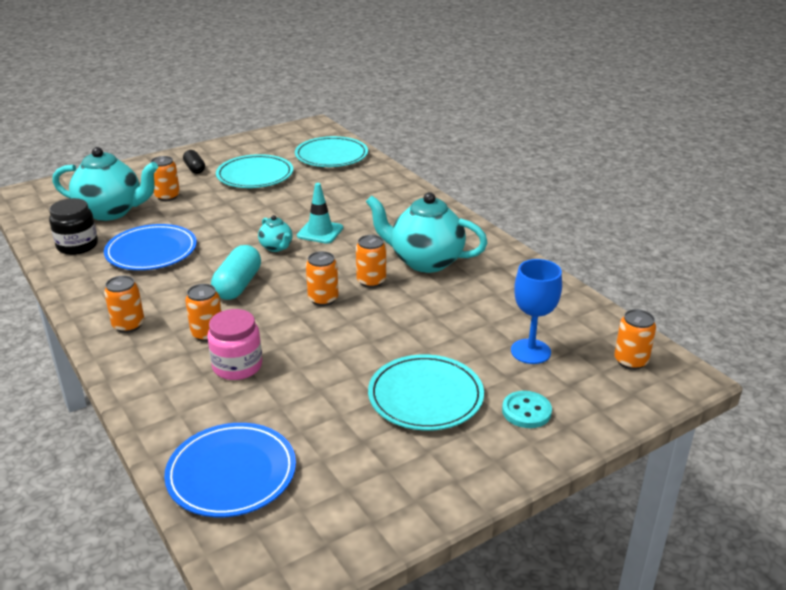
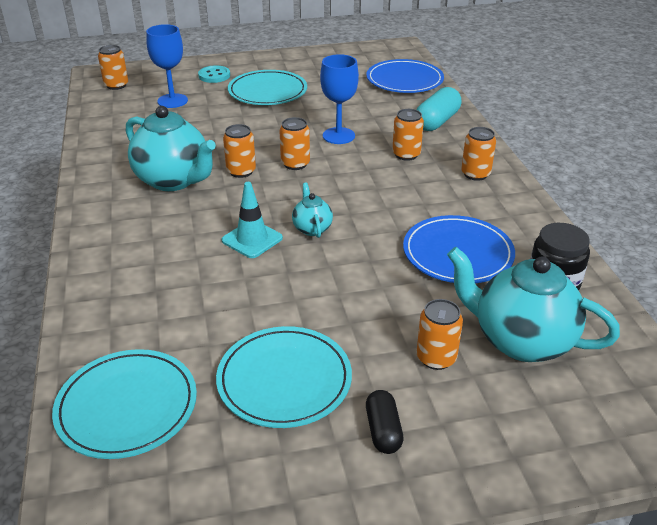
camera: 160 degrees left, 5 degrees up
(237, 366) = (387, 128): pink jar -> none
(238, 285) = (368, 192): turquoise capsule -> turquoise capsule (436, 121)
(293, 343) = (338, 136): none -> blue goblet

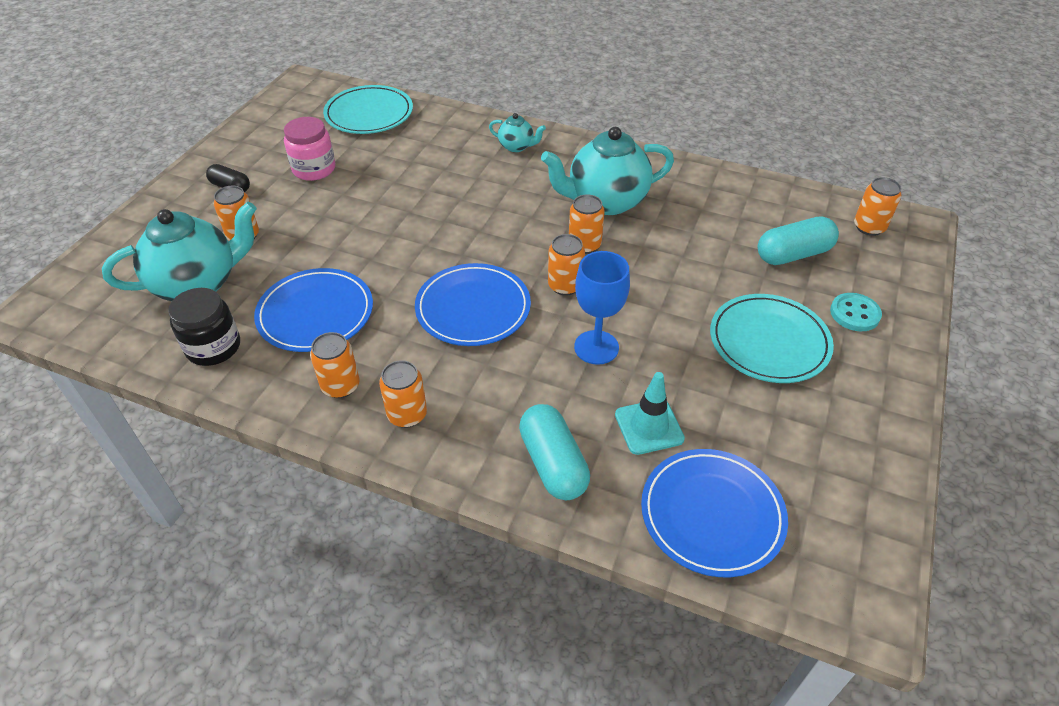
camera: 125 degrees right, 10 degrees up
(172, 101) = (793, 254): blue goblet -> turquoise capsule
(252, 239) = (469, 211): turquoise traffic cone -> turquoise traffic cone (649, 427)
(284, 380) = (314, 169): turquoise plate -> pink jar
(312, 228) = (447, 248): turquoise teapot -> turquoise teapot (516, 147)
(362, 189) = (473, 308): none -> blue plate
(406, 154) = (503, 381): orange can -> orange can (340, 386)

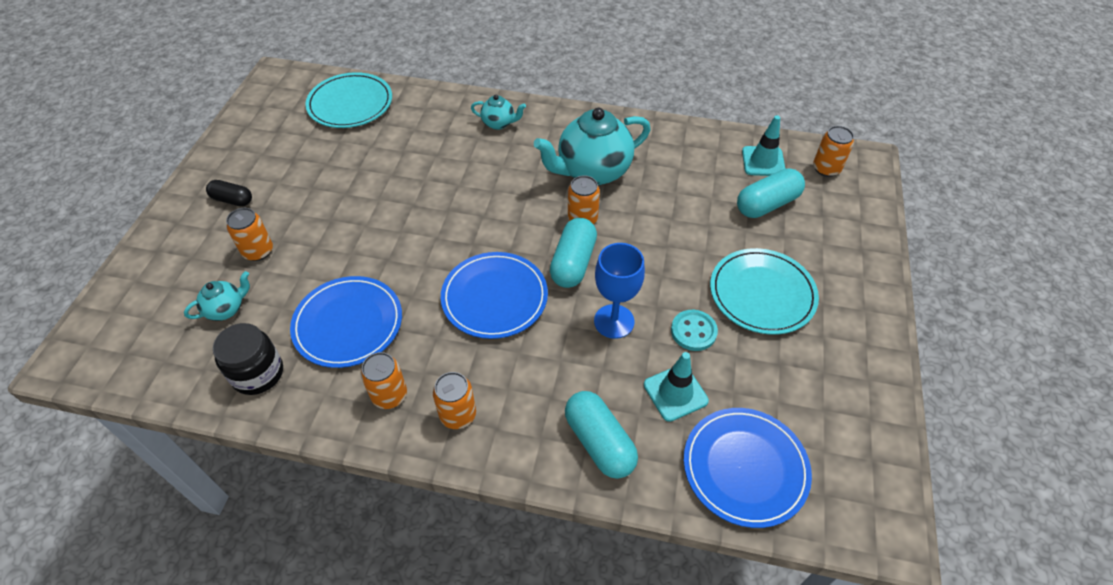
camera: 10 degrees left, 5 degrees up
(198, 284) = (226, 309): turquoise teapot -> turquoise teapot, size x0.48
(314, 169) = (310, 170): pink jar -> none
(565, 286) = (573, 263): orange can -> turquoise capsule
(797, 212) = (763, 161): none -> turquoise traffic cone
(854, 314) = (829, 256): turquoise button -> turquoise button (693, 331)

